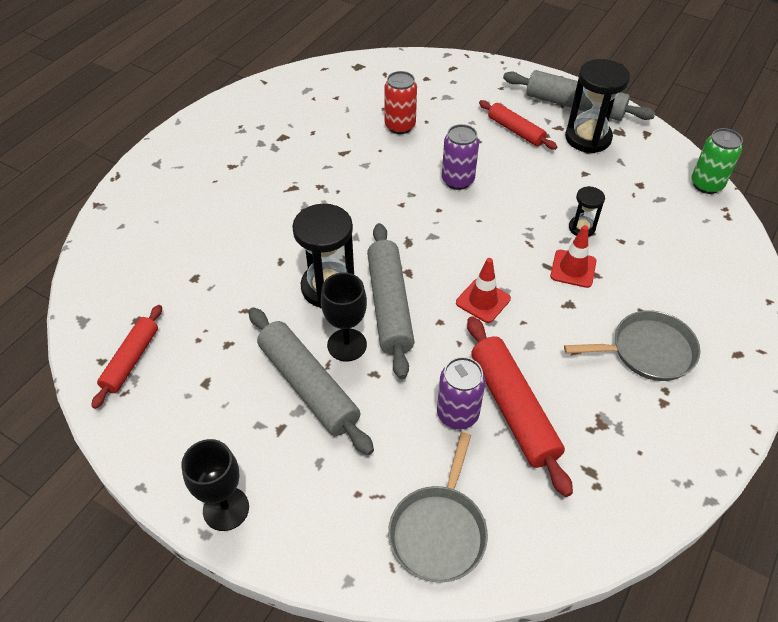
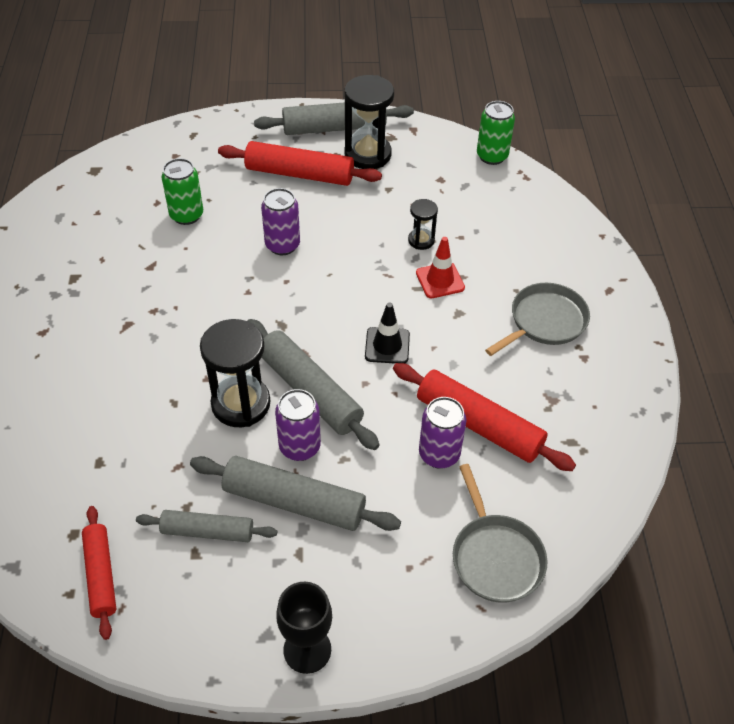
camera: 35 degrees left, 0 degrees up
(227, 371) = (208, 531): none -> grey rolling pin
(347, 345) = (299, 447): black goblet -> purple can
(400, 126) = (186, 215): red can -> green can
(483, 301) = (387, 346): red traffic cone -> black traffic cone
(515, 131) = (299, 174): red rolling pin -> red rolling pin, size x1.59

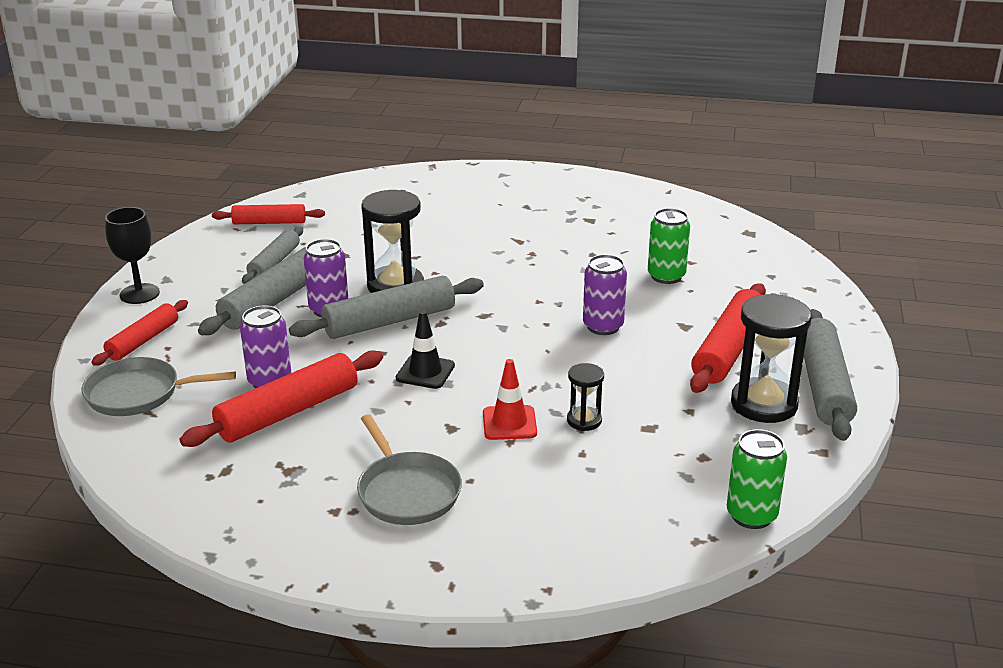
camera: 105 degrees right, 20 degrees down
(403, 597) = (143, 340): none -> red rolling pin

